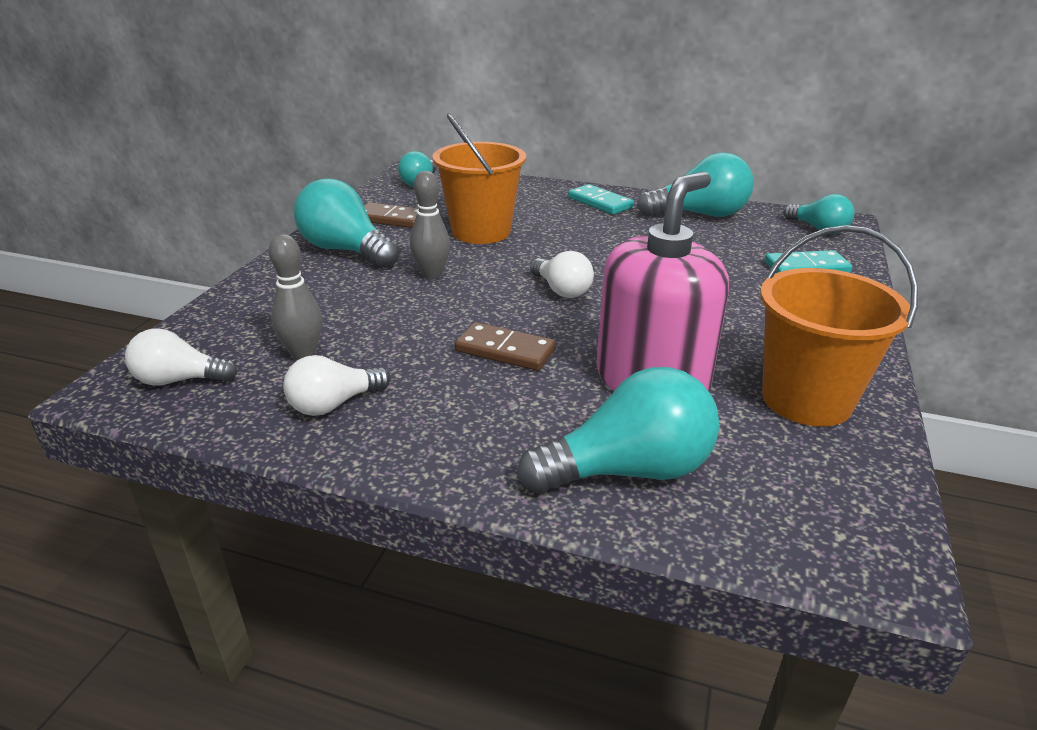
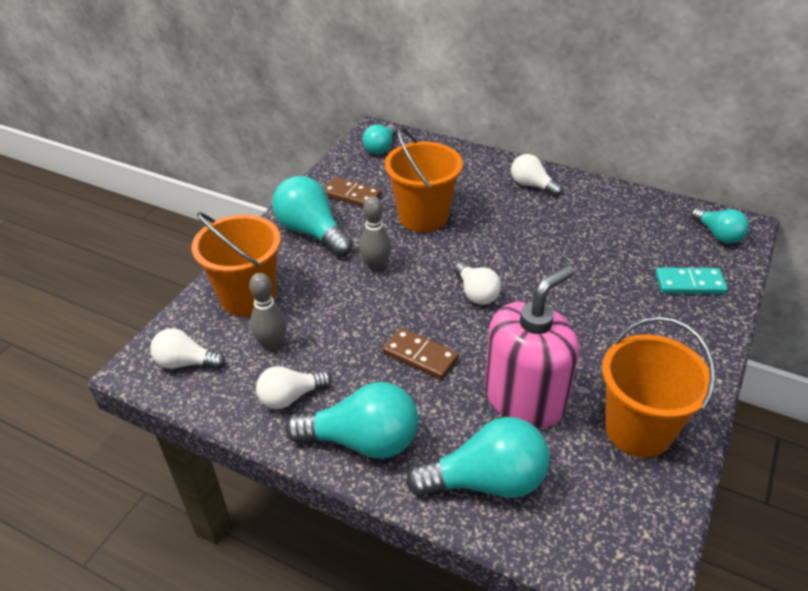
camera: 10 degrees right, 10 degrees up
(267, 311) = (248, 297): none -> orange bucket
(600, 202) = (532, 185): turquoise domino -> white light bulb
(699, 215) = (616, 208): turquoise light bulb -> turquoise light bulb (362, 441)

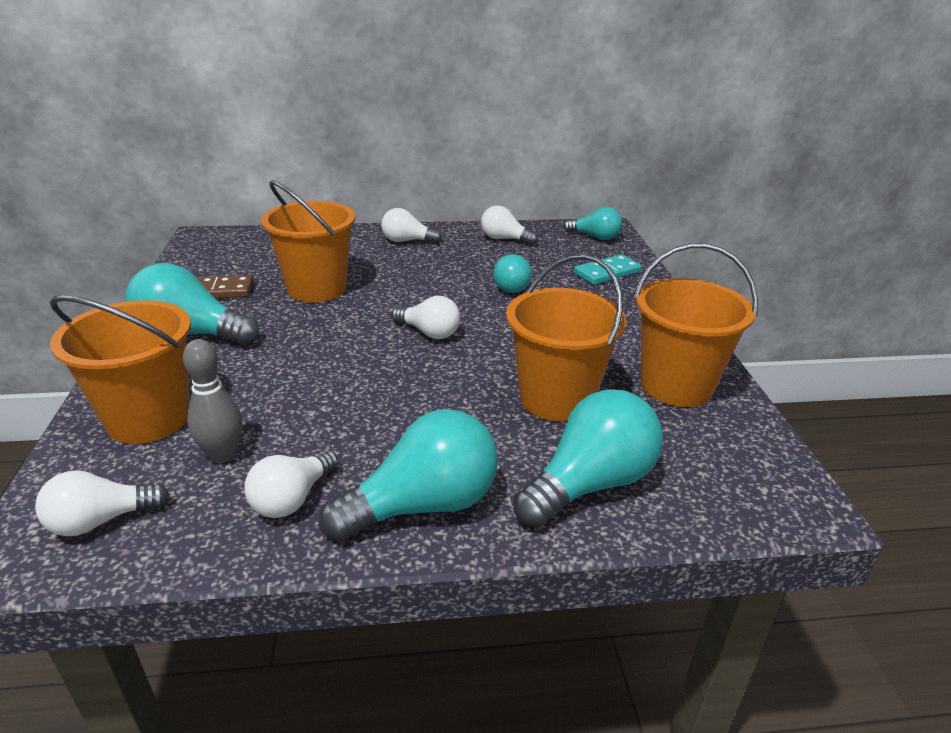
camera: 35 degrees left, 10 degrees down
(376, 266) = (298, 342): grey bowling pin -> none
(381, 148) = (219, 247): turquoise light bulb -> turquoise light bulb (509, 286)
(420, 356) = (418, 402): brown domino -> none
(525, 398) = (556, 399): pink soap dispenser -> orange bucket
(623, 210) = (504, 239): none -> white light bulb

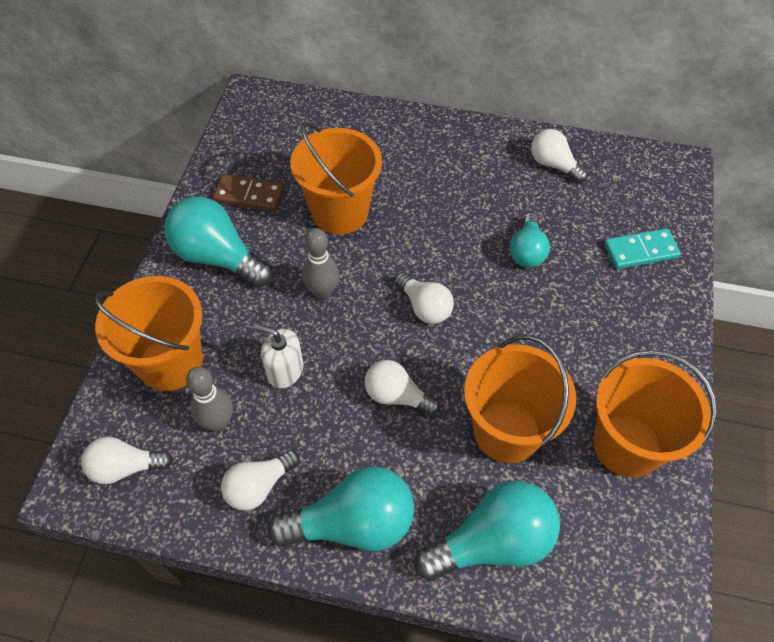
camera: 20 degrees right, 25 degrees up
(294, 400) = (285, 370): none -> white soap dispenser
(317, 339) = (322, 291): none -> grey bowling pin
(407, 241) = (450, 147): white light bulb -> white light bulb (397, 396)
(595, 237) = (656, 181): turquoise light bulb -> none

